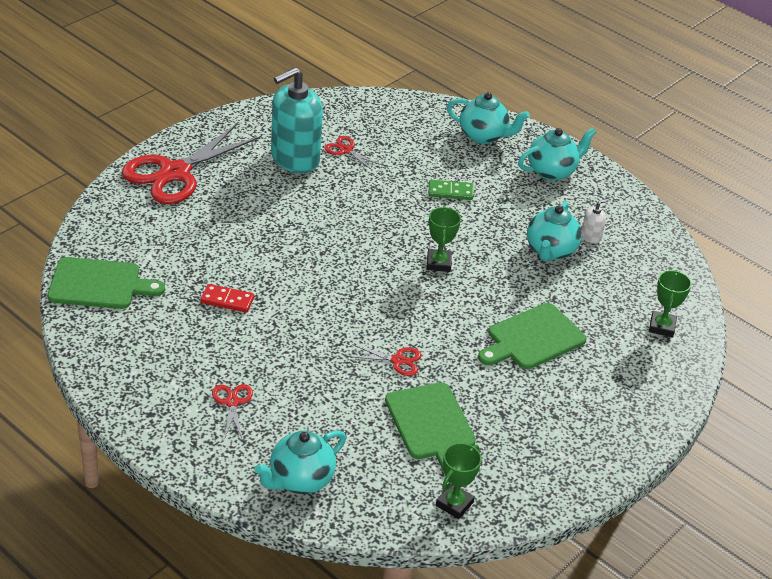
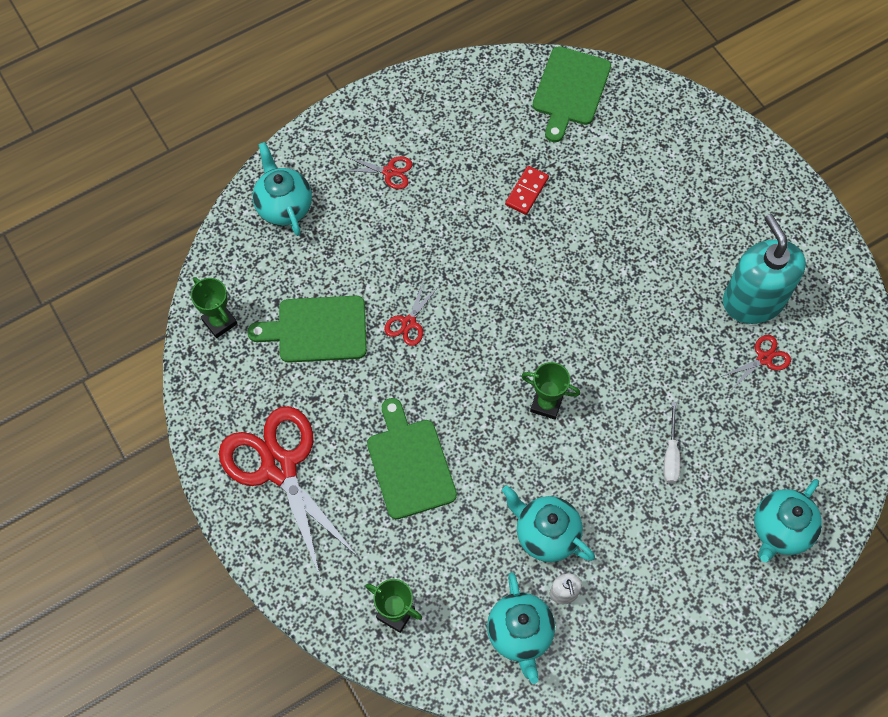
camera: 110 degrees right, 25 degrees up
(175, 173) = (738, 178): red scissors -> red scissors (279, 467)
(450, 192) = (670, 454): green domino -> white screwdriver
(552, 171) = (697, 592): turquoise teapot -> turquoise teapot (520, 634)

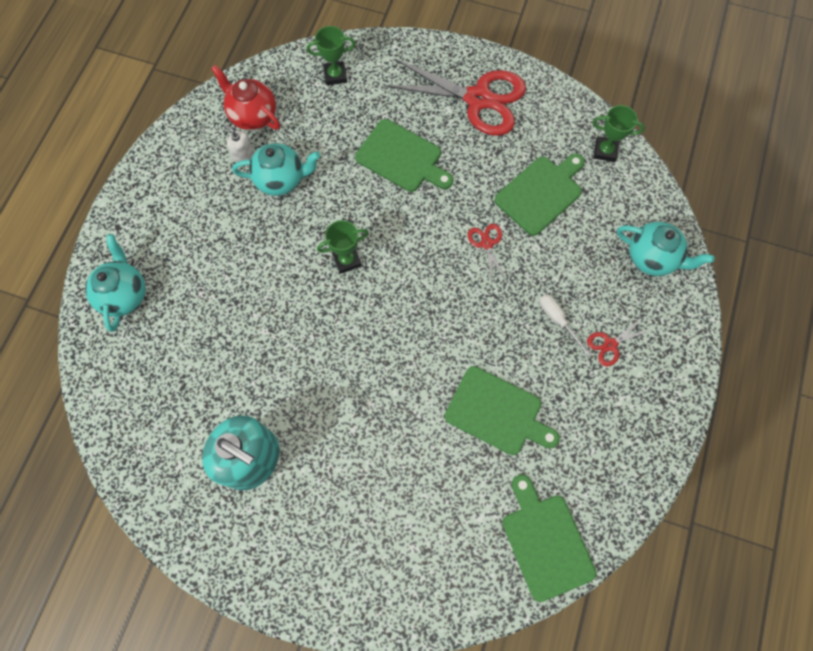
camera: 140 degrees right, 5 degrees up
(520, 634) = (253, 116): turquoise teapot -> red teapot
(527, 191) = (497, 412): red domino -> green cutting board
(670, 454) = (235, 290): white screwdriver -> white screwdriver (557, 320)
(764, 358) = (213, 415): red scissors -> none

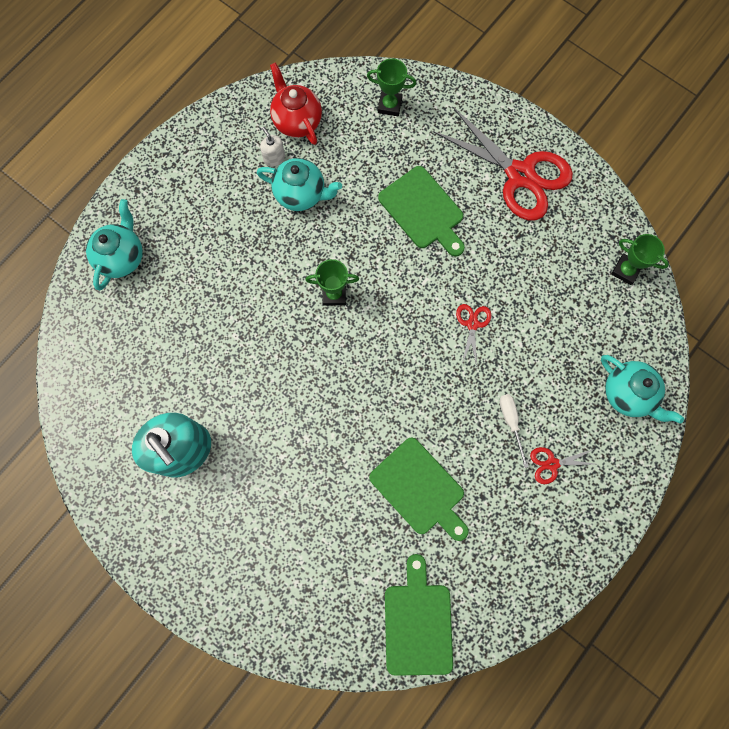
camera: 20 degrees right, 5 degrees up
(541, 193) = (544, 292): green cutting board -> none

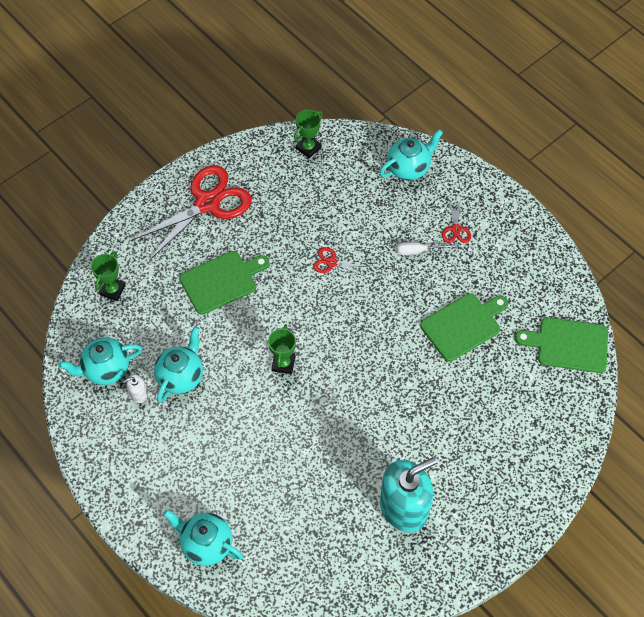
camera: 80 degrees left, 15 degrees down
(297, 121) = (106, 369): red teapot -> turquoise teapot

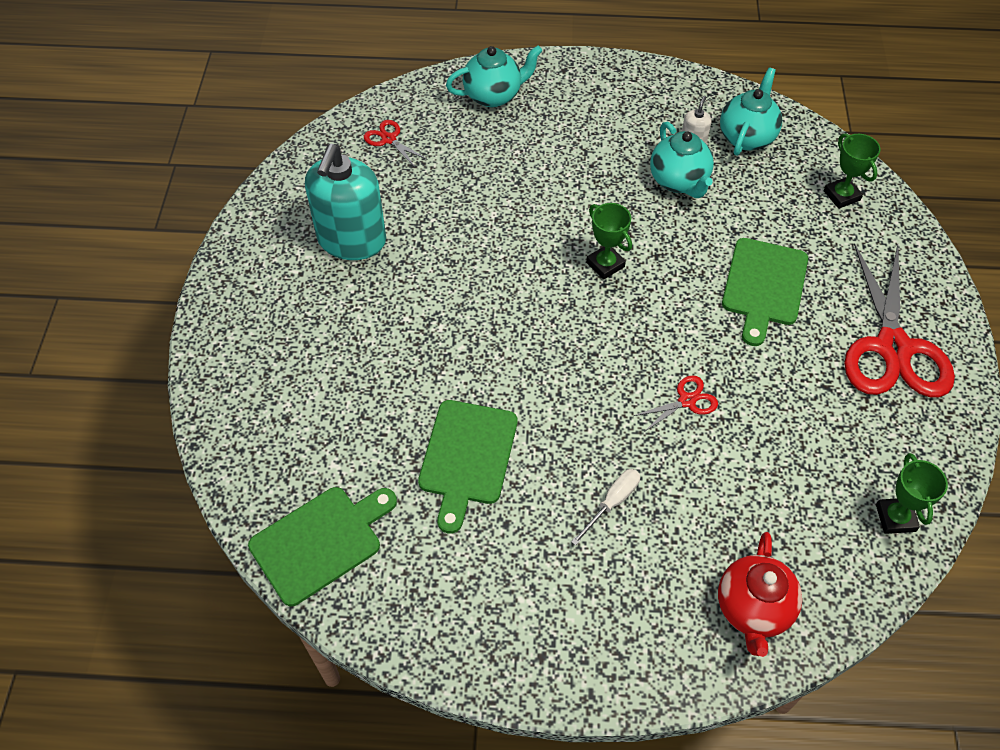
camera: 135 degrees right, 5 degrees down
(409, 168) = (752, 609): turquoise teapot -> red teapot
(456, 229) = (600, 574): red scissors -> red scissors (389, 139)

